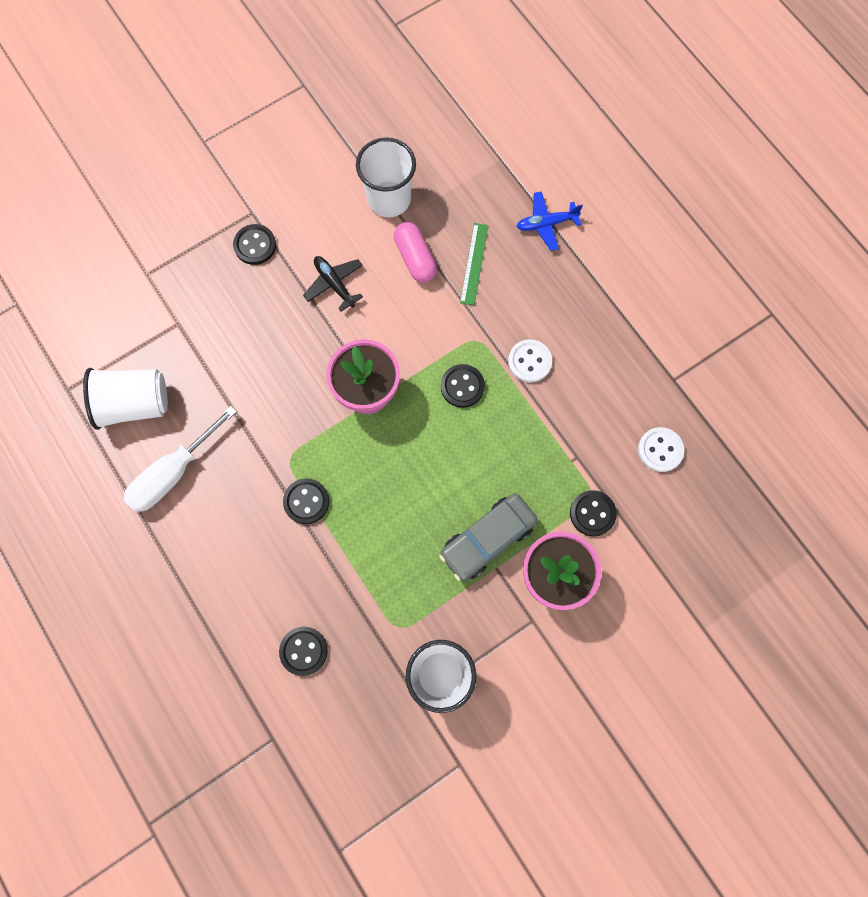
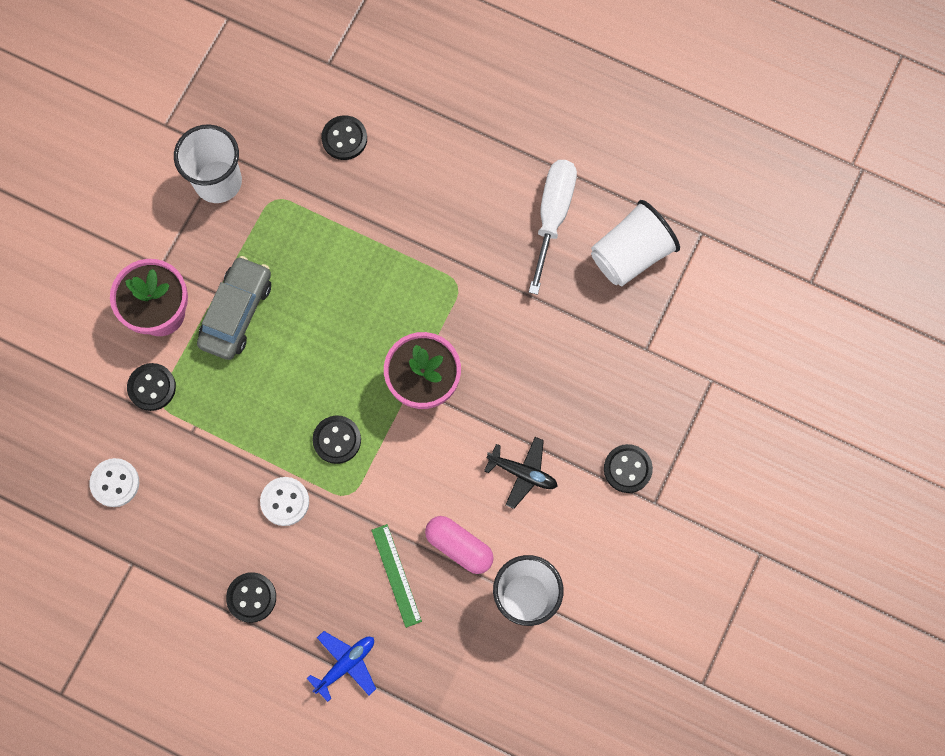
camera: 150 degrees right, 0 degrees up
(306, 501) = (418, 256): black button -> black button (251, 597)

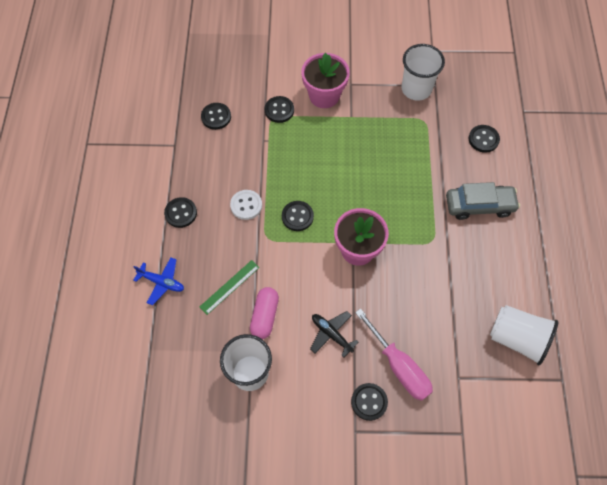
camera: 65 degrees right, 10 degrees down
(115, 483) = (216, 117): white button -> black button
(236, 313) = (345, 131): grey car -> grey car (479, 205)
(522, 473) = (331, 334): black plane -> black plane turned 135 degrees clockwise
(553, 216) = (512, 277): white screwdriver -> none
(601, 411) = (399, 366): none -> pink screwdriver

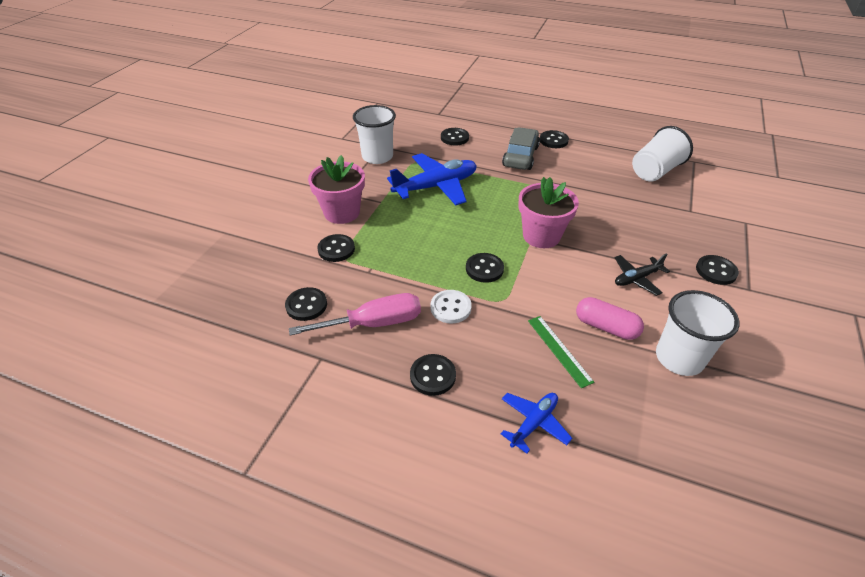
camera: 70 degrees left, 20 degrees down
(392, 149) = (436, 187): none -> blue plane
(399, 366) = (677, 242): pink screwdriver -> pink screwdriver (374, 323)
(528, 230) = (553, 140): none -> black button

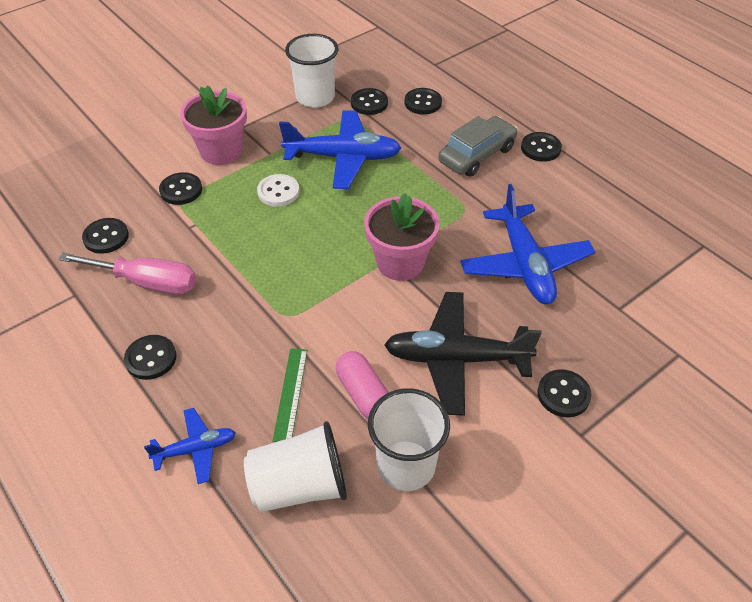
camera: 30 degrees right, 5 degrees up
(450, 308) = (229, 299): white button -> white button (278, 192)
(484, 269) = (302, 273): black button -> black button (369, 103)
(615, 207) = (524, 264): none -> blue plane
(636, 278) = (456, 359): black plane -> black plane, size x1.88
(654, 171) = (630, 238): white cup -> white cup (299, 486)

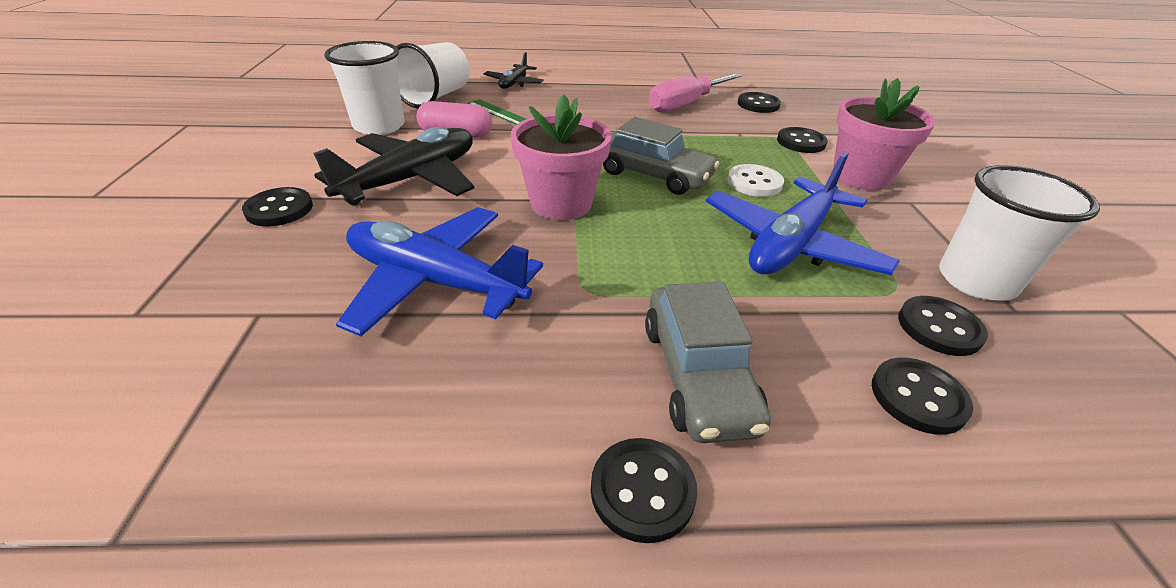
camera: 125 degrees right, 10 degrees down
(151, 358) = (606, 90): black button -> none
(195, 449) = (514, 83): blue plane -> black plane
(315, 240) = (653, 175): none -> grey car

